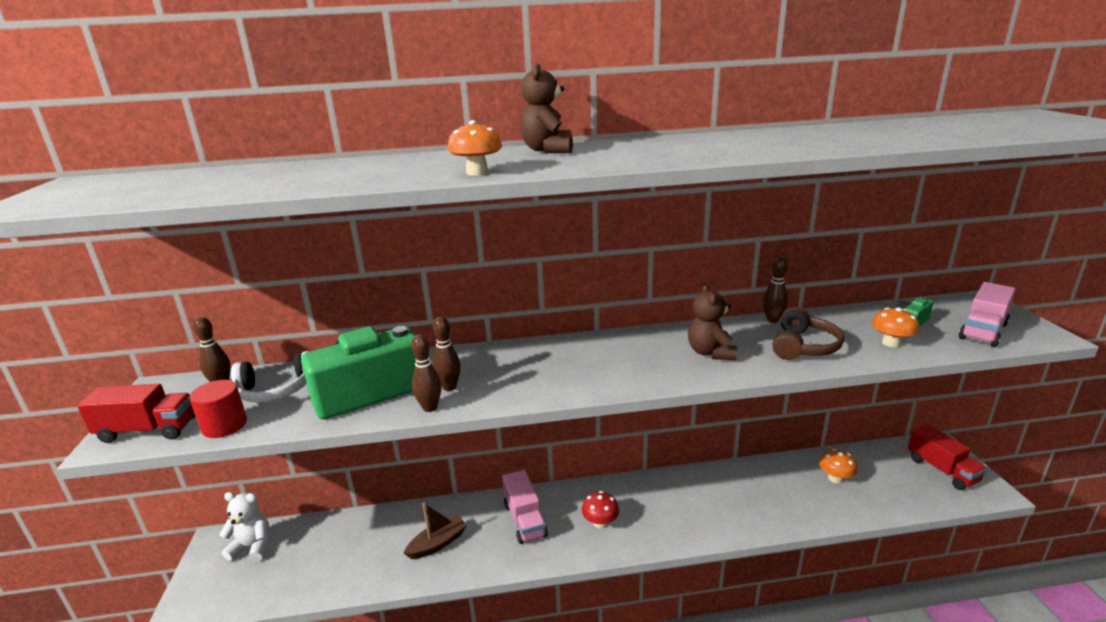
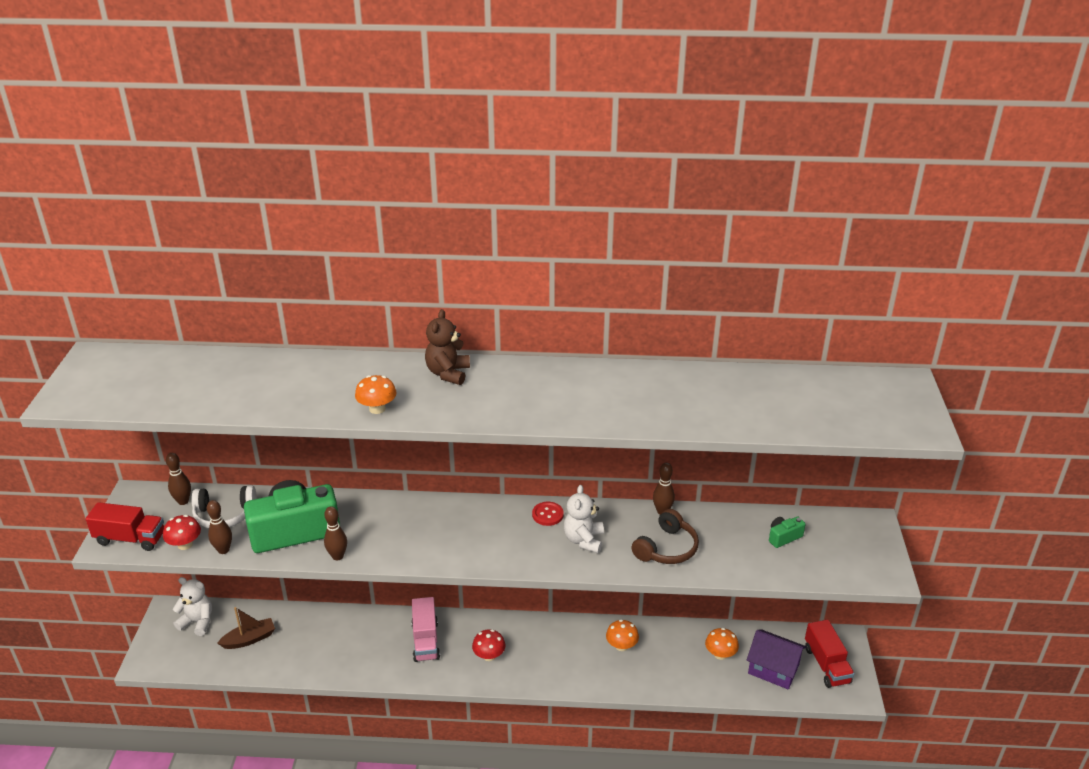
camera: 10 degrees right, 10 degrees up
(224, 425) = (185, 544): red cylinder -> red mushroom
(438, 543) = (347, 648): brown boat -> brown boat (249, 639)
(449, 387) = (358, 537): brown bowling pin -> brown bowling pin (223, 550)
(656, 338) = (547, 514): none -> red button
(710, 353) = (584, 540): brown teddy bear -> white teddy bear
(891, 343) = (744, 558): orange mushroom -> orange mushroom (621, 646)
(895, 483) = (773, 669): none -> purple house
(983, 331) = (837, 560): pink truck -> none

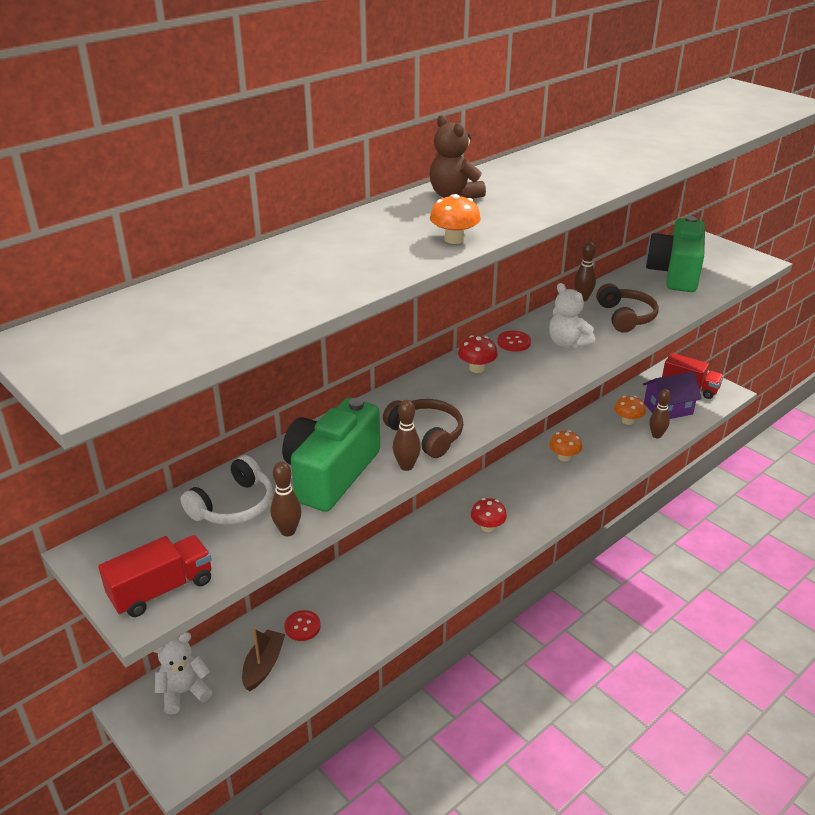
camera: 45 degrees left, 0 degrees up
(183, 501) = (164, 523): brown bowling pin -> brown bowling pin (656, 435)
(185, 544) = (237, 553): red mushroom -> red mushroom (477, 368)
(297, 633) = (302, 626): none -> red button
(382, 543) = (426, 434): none -> brown headphones
(425, 641) = (424, 552): pink truck -> none
(783, 537) = (675, 273): green camera -> green camera, size x2.44

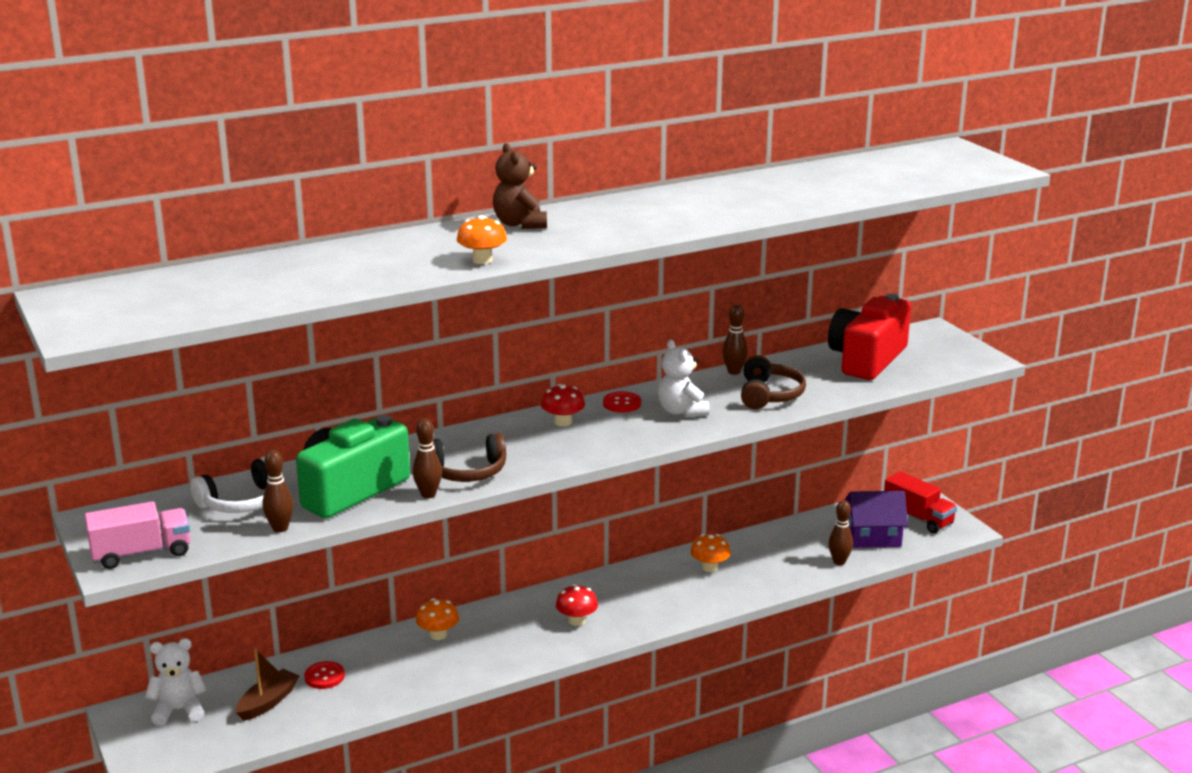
camera: 15 degrees right, 10 degrees down
(162, 589) = (141, 553): red truck -> pink truck
(426, 434) = (467, 472): brown headphones -> brown headphones turned 105 degrees clockwise
(627, 421) = (813, 542): orange mushroom -> orange mushroom (438, 635)
(675, 273) = (867, 359): green camera -> red camera

